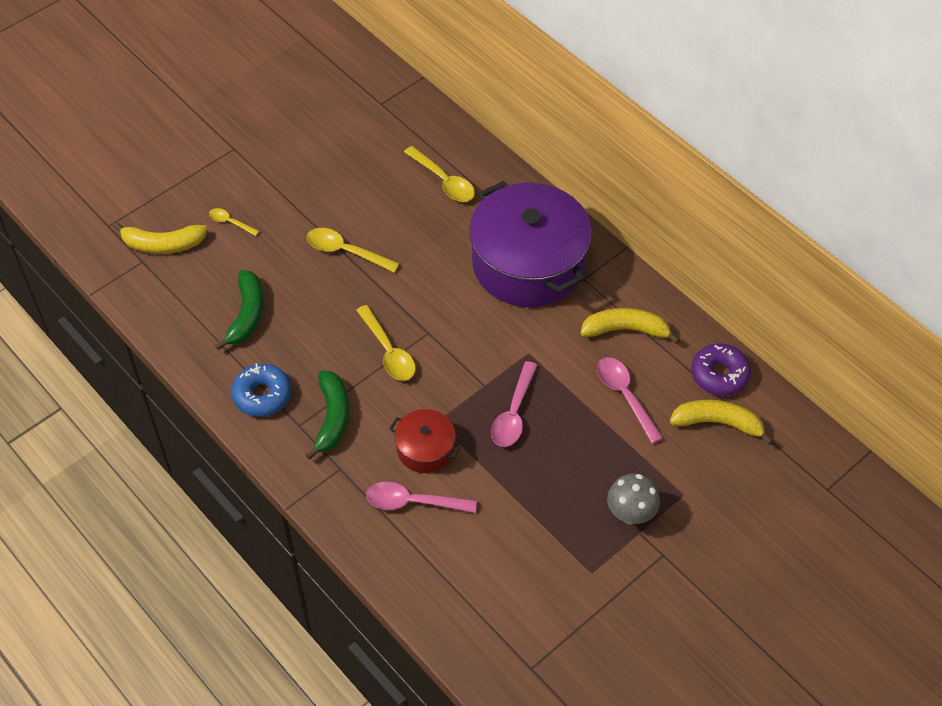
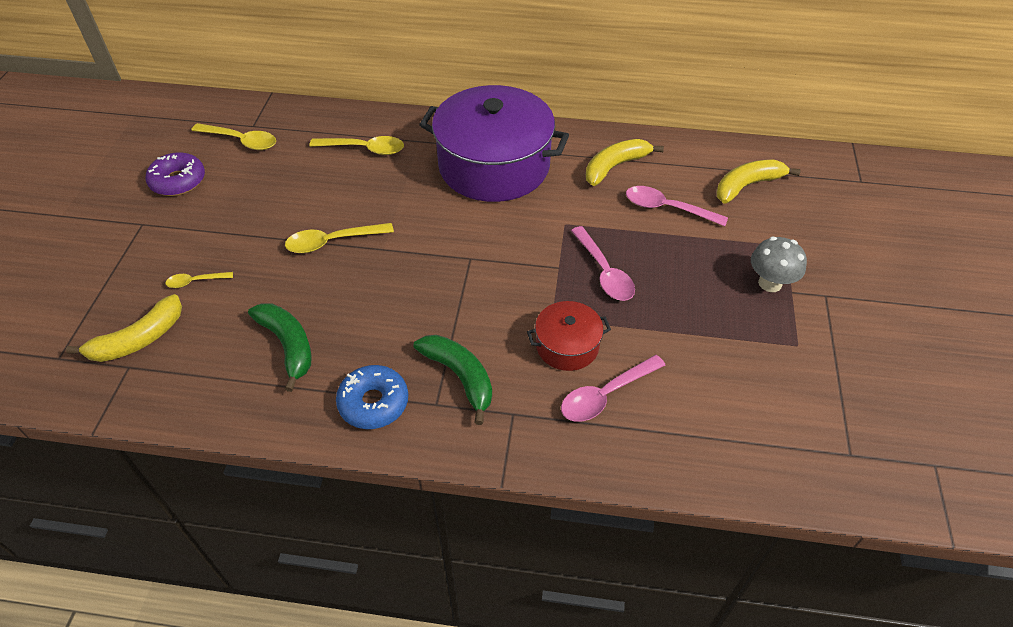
camera: 40 degrees left, 5 degrees down
(388, 351) = (452, 292): yellow spoon -> yellow spoon (241, 141)
(719, 375) = (709, 156): purple donut -> purple donut (178, 181)

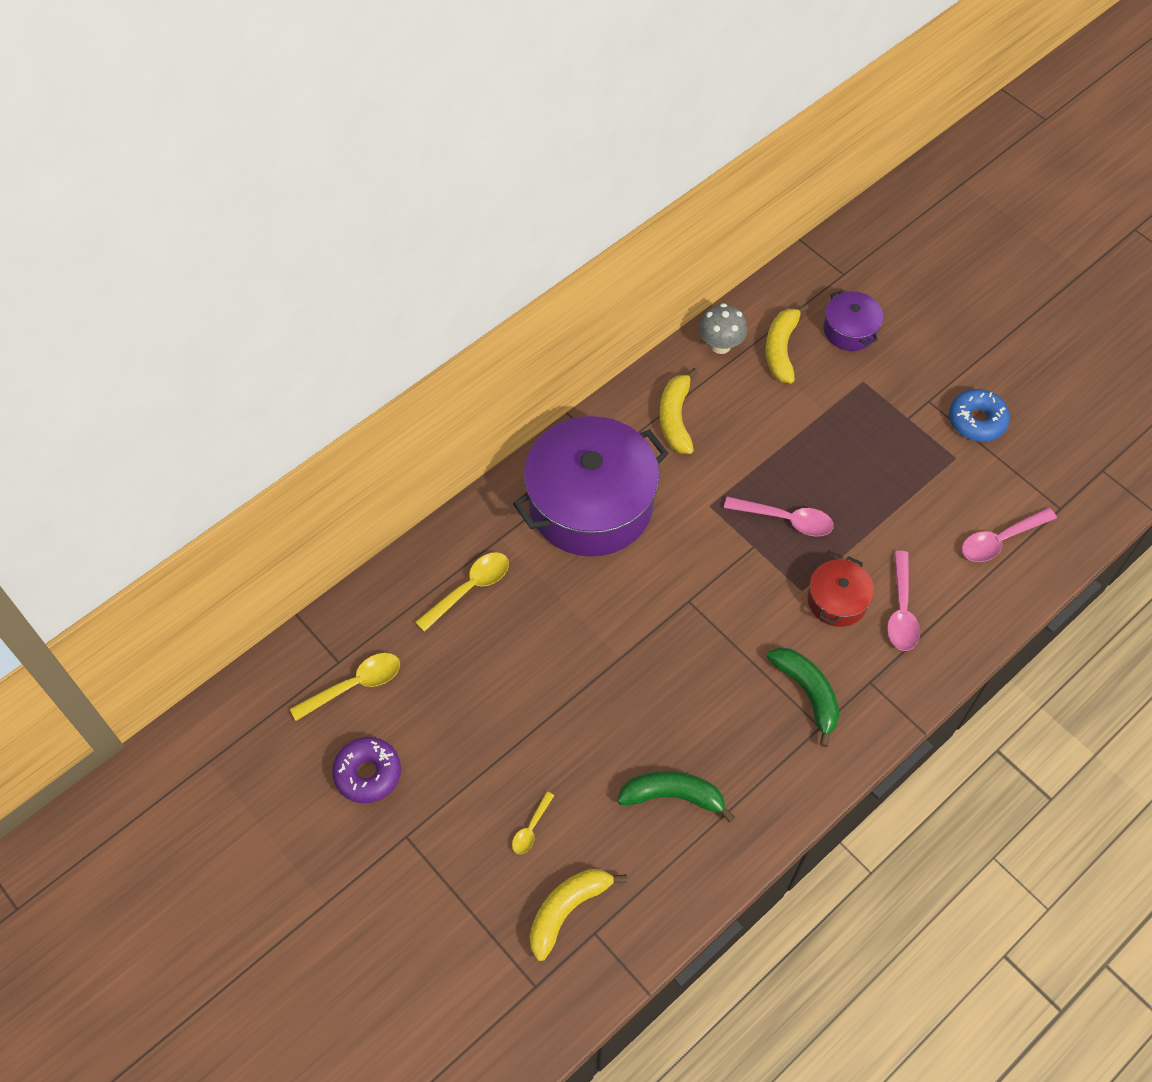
camera: 50 degrees left, 10 degrees up
(138, 339) = (567, 909): yellow banana -> yellow banana turned 135 degrees counterclockwise
(332, 242) = (576, 691): yellow spoon -> none
(373, 403) = (784, 769): blue donut -> blue donut (976, 420)
(460, 377) = (808, 693): green banana -> green banana turned 60 degrees clockwise
(667, 208) = (756, 423): pink spoon -> pink spoon (1000, 540)
(770, 283) = (889, 424): grey mushroom -> grey mushroom (720, 345)
(819, 212) = (850, 330): none -> purple pot

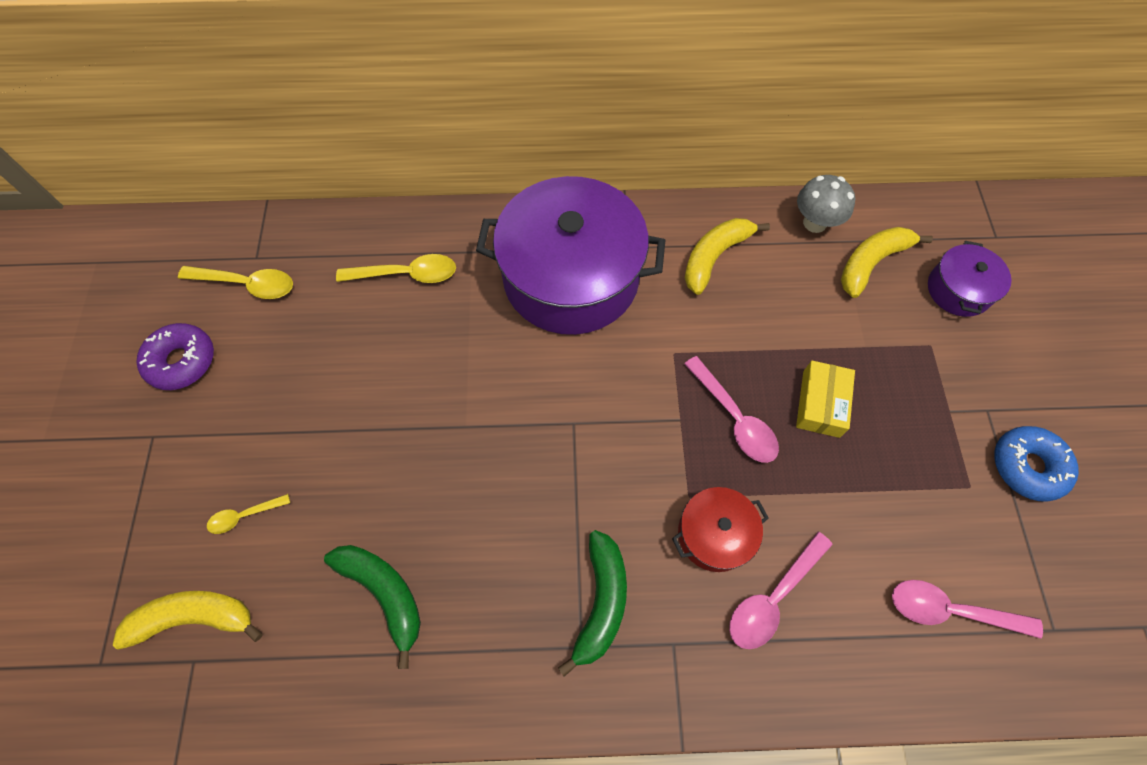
camera: 40 degrees right, 5 degrees up
(829, 470) = (821, 403): none -> yellow box

